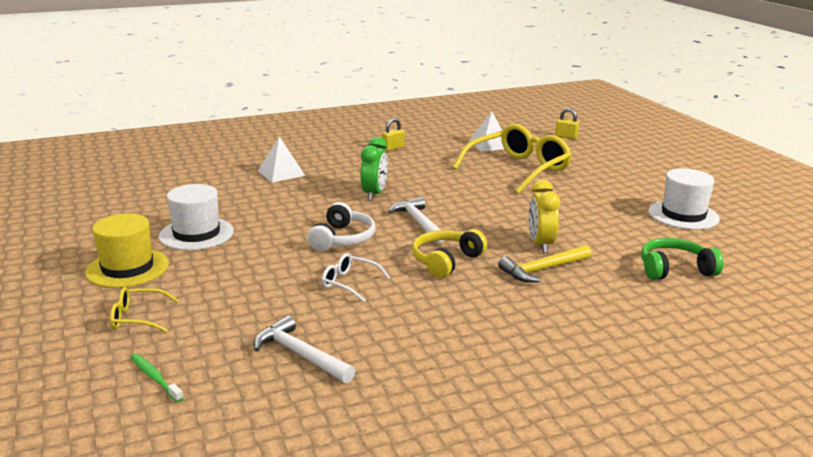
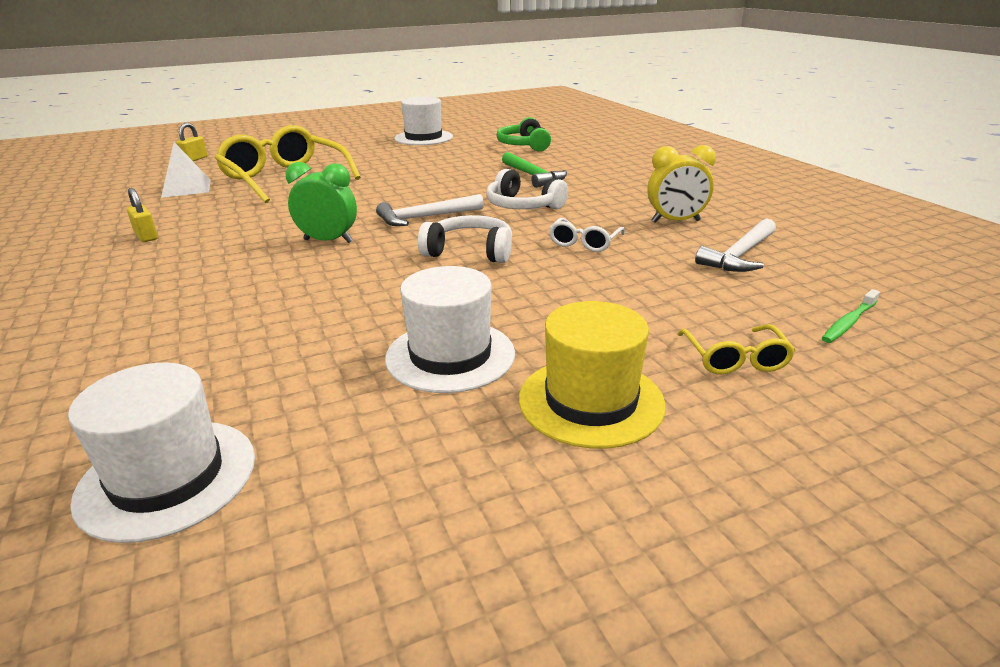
camera: 90 degrees left, 5 degrees up
(139, 187) = (167, 477): none -> white hat
(281, 173) = (195, 310): white pyramid -> none
(446, 261) = (522, 206): yellow headphones -> white headphones
(540, 244) = (482, 175): yellow clock -> yellow clock (675, 221)
(543, 270) = (533, 176): yellow hammer -> green hammer

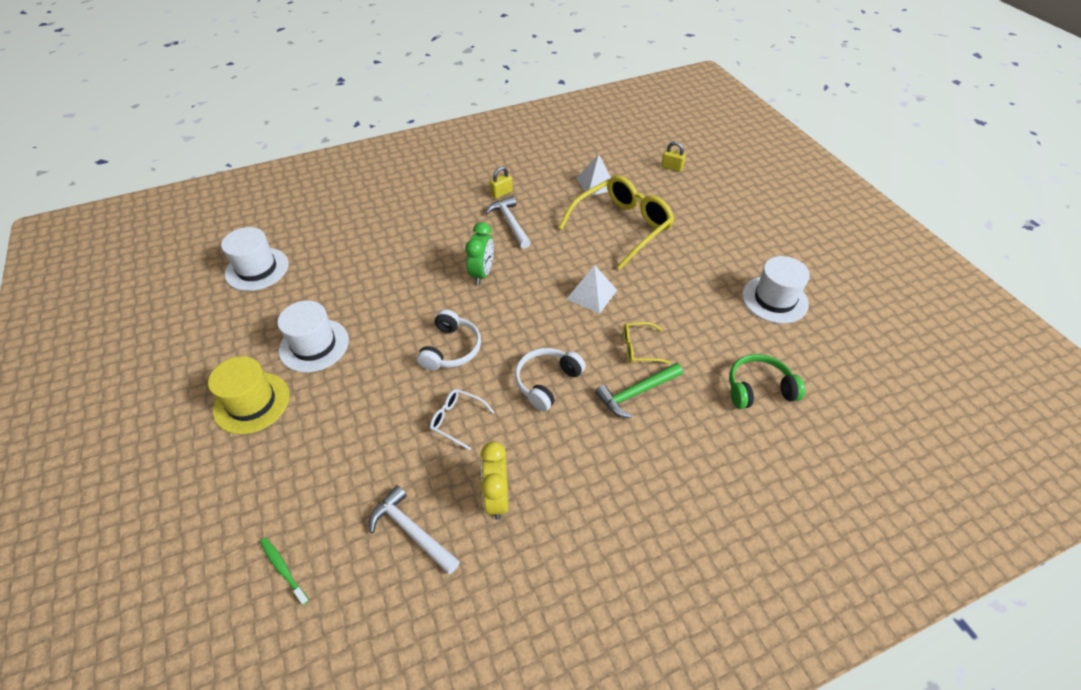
camera: 90 degrees right, 20 degrees up
(393, 190) = (592, 294): none -> white pyramid
(425, 218) = (523, 320): white hammer -> white hammer (510, 223)
(735, 359) = (264, 480): yellow glasses -> yellow glasses (639, 348)

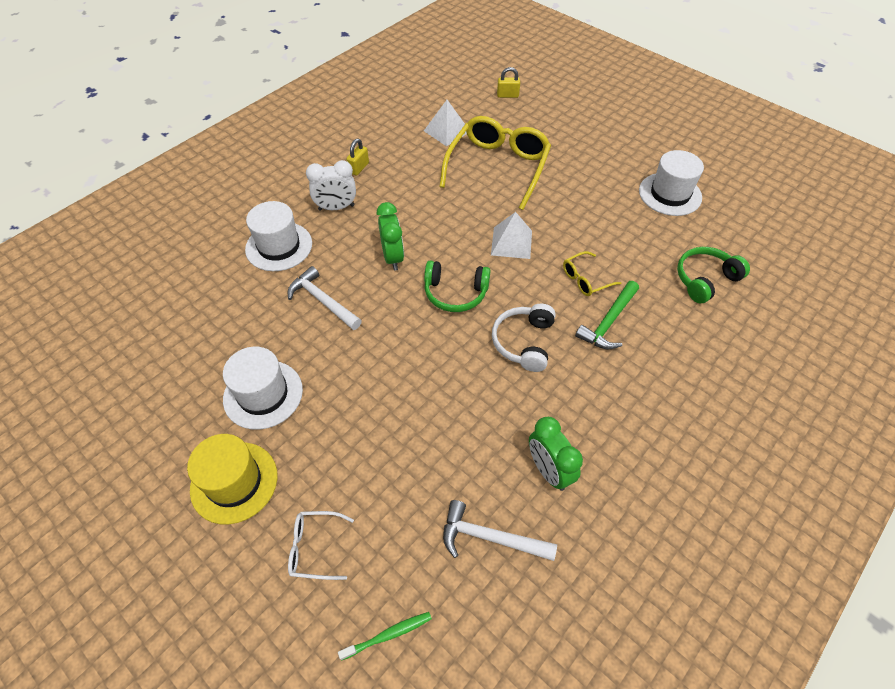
camera: 25 degrees left, 5 degrees up
(257, 269) = (137, 335): white hat -> white hat (279, 246)
(283, 569) = (388, 635): green toothbrush -> green toothbrush turned 135 degrees clockwise
(451, 349) = (412, 344): white headphones -> none
(457, 420) = (463, 412): white glasses -> white glasses (314, 548)
(462, 219) = (336, 208): none -> white clock
(497, 498) = (548, 470): yellow clock -> green clock
(510, 223) = (387, 196): white hammer -> white hammer (322, 301)
(515, 320) = (455, 293): none -> green headphones

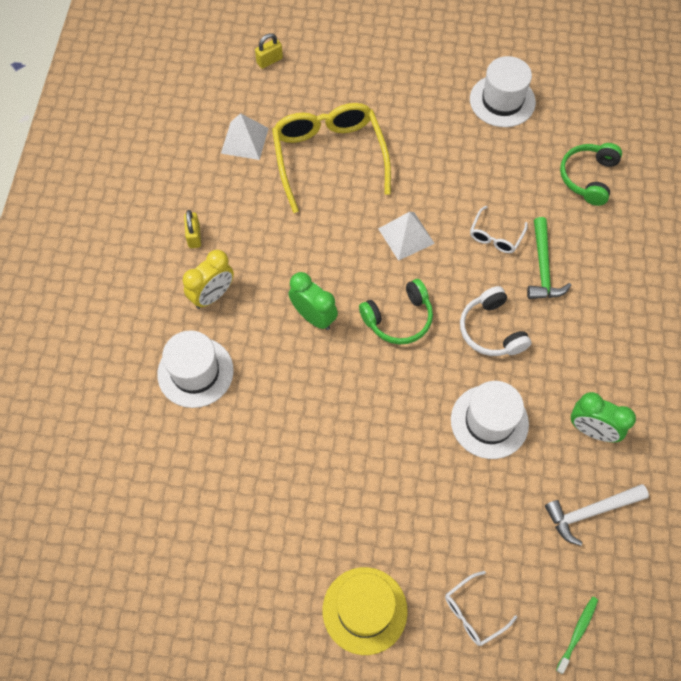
camera: 35 degrees left, 10 degrees up
(263, 394) = (318, 522): white hat -> white hat (489, 421)
(322, 301) = (289, 401): white hammer -> none
(336, 208) = (212, 295): white clock -> yellow clock
(585, 279) = (495, 236): yellow glasses -> white glasses

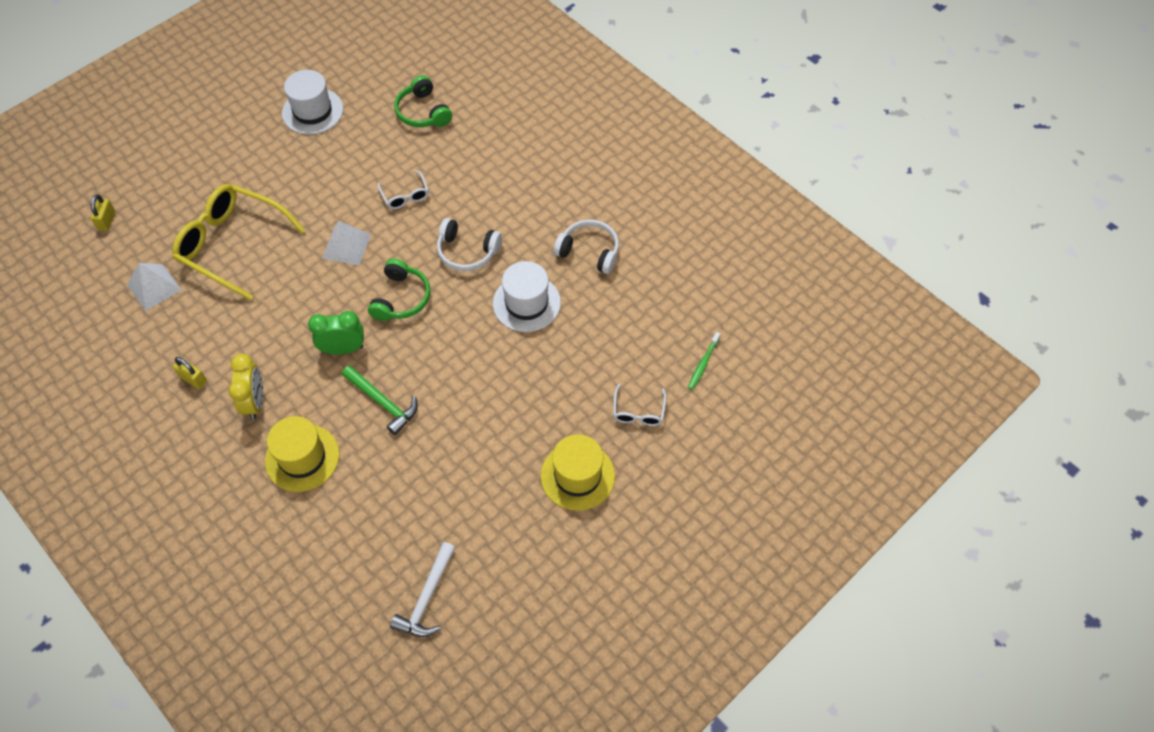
camera: 50 degrees left, 5 degrees down
(195, 372) = (302, 457): white hat -> yellow hat
(543, 267) = (456, 188): green hammer -> green hammer (383, 402)
(577, 633) = (703, 363): green toothbrush -> green toothbrush turned 135 degrees counterclockwise
(590, 512) = (638, 295): white hammer -> white hammer (427, 598)
(592, 430) = (589, 251): green clock -> white headphones

